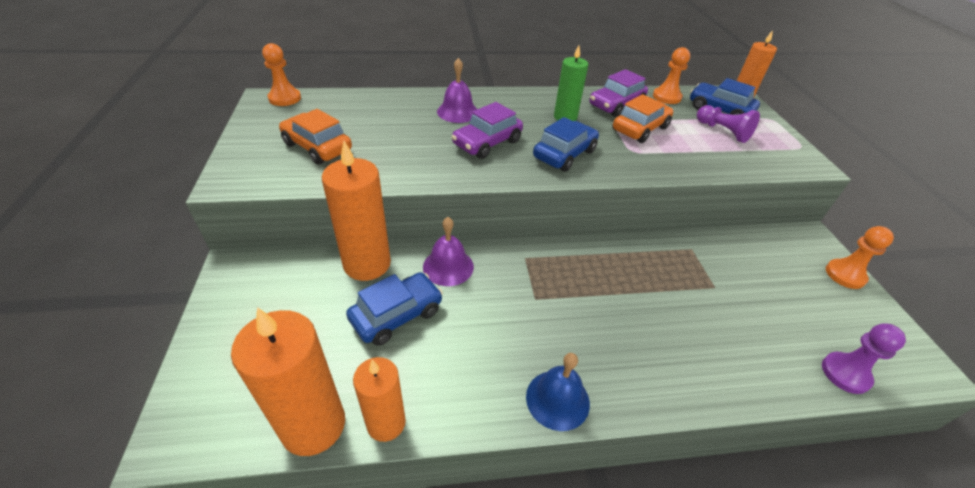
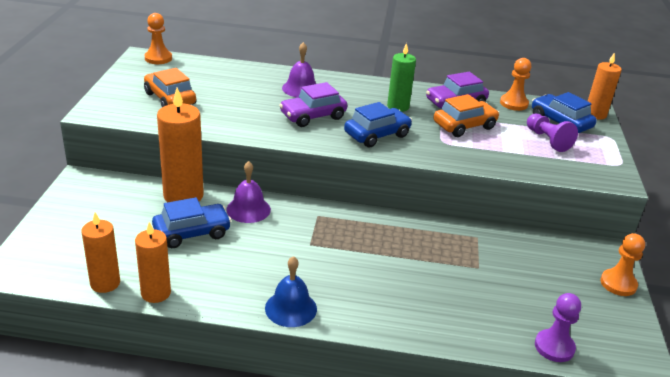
camera: 15 degrees right, 10 degrees down
(313, 425) = (105, 283): orange candle -> orange candle, size x0.62

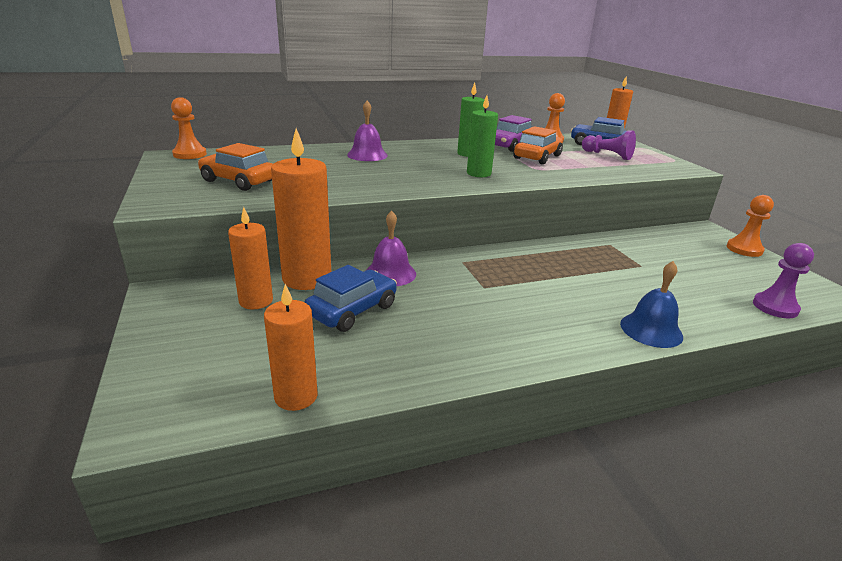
camera: 25 degrees left, 5 degrees down
(156, 293) = (373, 385): orange candle -> orange candle (256, 301)
(291, 308) = (535, 350): blue bell -> blue bell (651, 330)
(313, 116) = (404, 171): purple car -> none
(377, 135) = (478, 173): blue car -> green candle

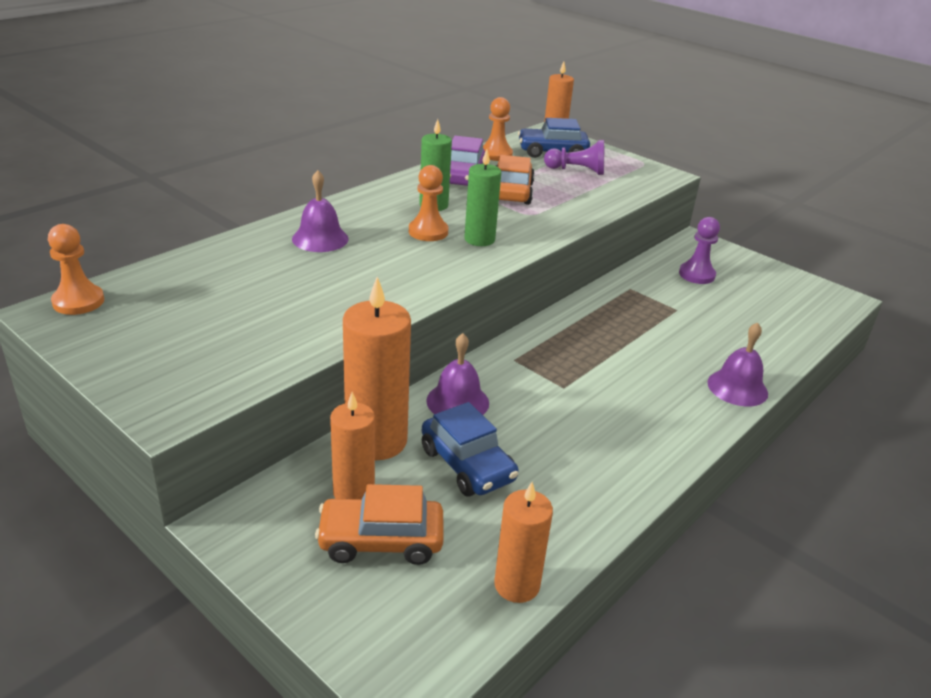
camera: 30 degrees left, 5 degrees up
(239, 181) = (219, 334): orange car -> orange car (381, 540)
(352, 310) = (467, 465): blue car -> blue car turned 135 degrees clockwise
(651, 330) = (737, 387): blue bell -> purple bell
(744, 249) = (743, 259): orange pawn -> orange pawn (428, 232)
(775, 307) = (807, 326): purple pawn -> purple pawn (696, 275)

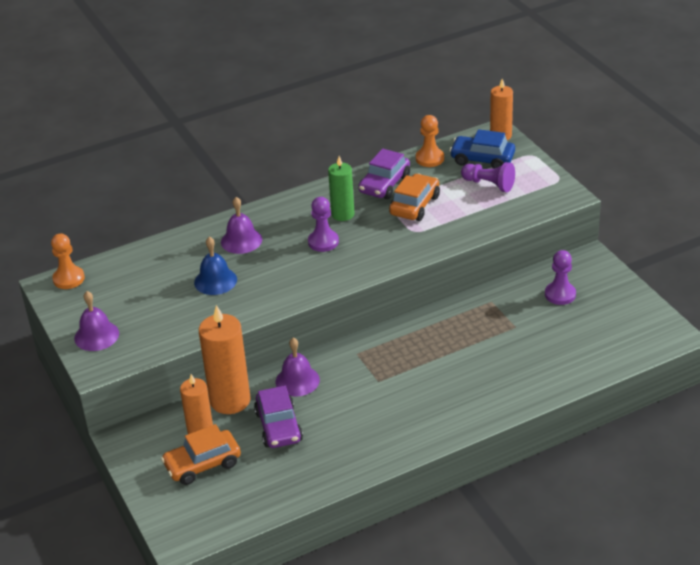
camera: 25 degrees right, 5 degrees up
(308, 283) = (215, 281): none -> blue bell
(381, 540) = (202, 464): orange car -> orange car turned 45 degrees counterclockwise
(428, 232) = (323, 242): orange pawn -> purple pawn
(467, 465) = (279, 427): blue car -> purple car
(479, 239) = (358, 254): green candle -> none
(517, 585) = (266, 504): orange candle -> none
(737, 387) = (509, 402): purple bell -> purple bell (96, 335)

